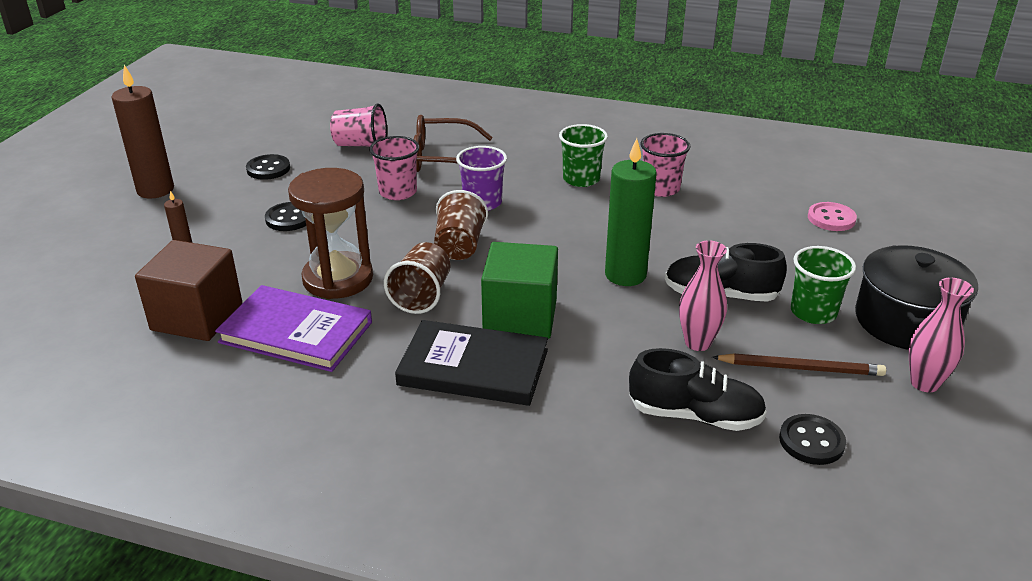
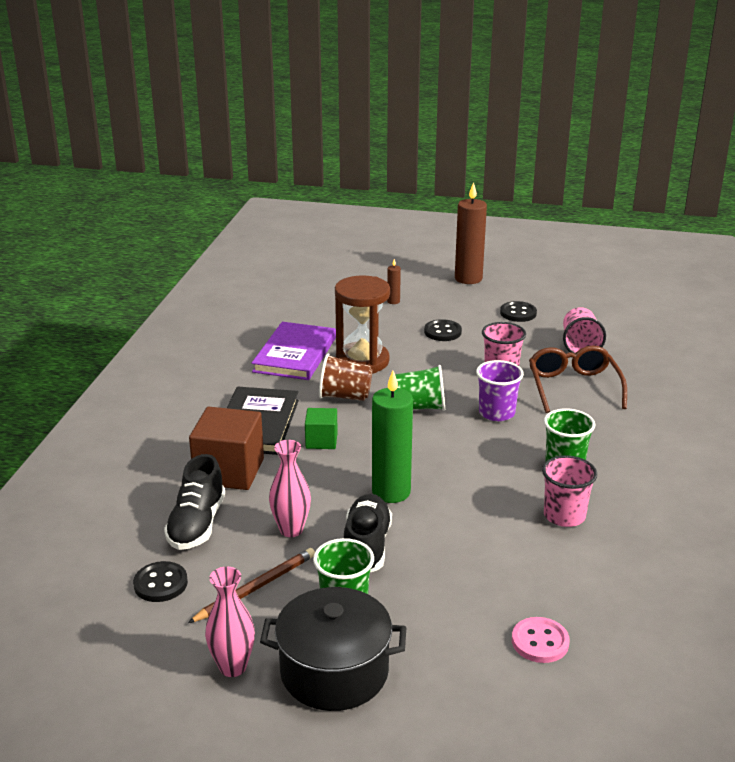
camera: 85 degrees right, 5 degrees down
(197, 317) = (310, 320): brown cube -> brown cube (229, 471)
(459, 246) = (420, 407): brown cup -> green cup
(520, 317) = (321, 441): green cube -> green cube, size x0.55
(801, 368) = (256, 587): brown pencil -> brown pencil turned 135 degrees counterclockwise

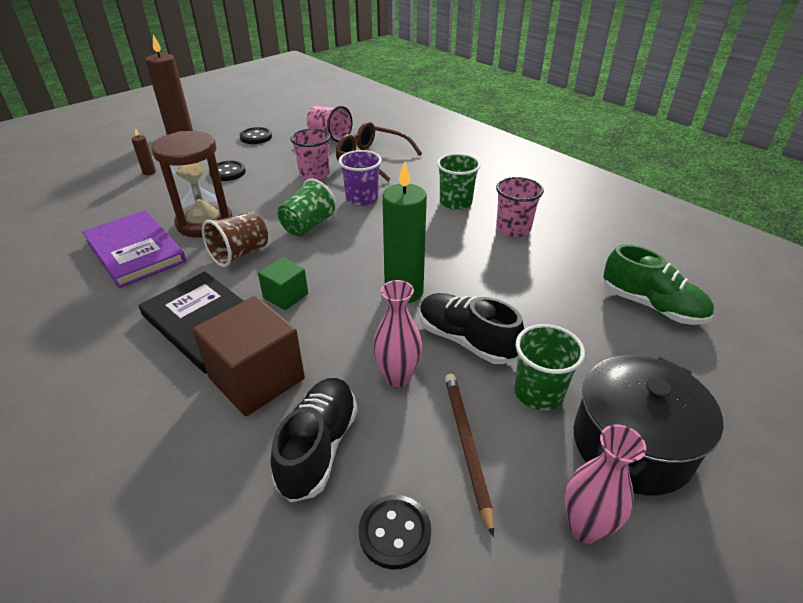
camera: 55 degrees left, 10 degrees up
(197, 524) = (318, 447): black shoe -> black shoe turned 120 degrees counterclockwise
(540, 642) = (651, 306): pink button -> green shoe

